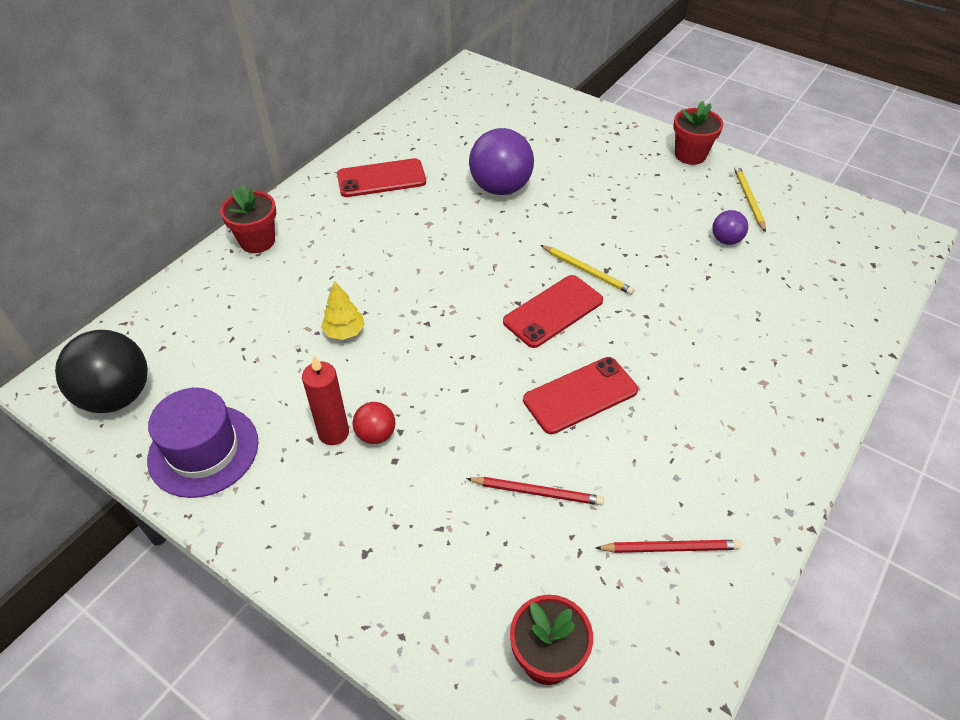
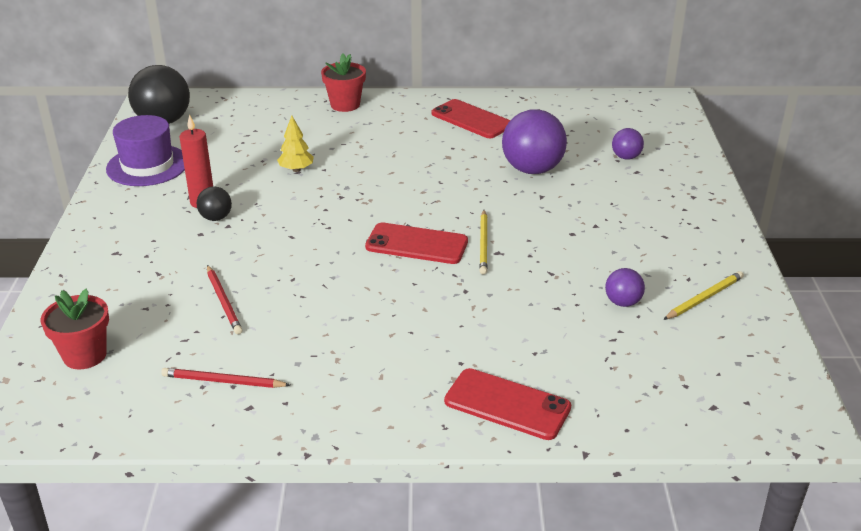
camera: 55 degrees right, 15 degrees down
(376, 434) = (216, 218): red ball -> black ball
(532, 133) = (626, 157): none -> purple ball
(580, 395) = (338, 288): red phone -> red phone (507, 404)
(670, 548) = (223, 381): red pencil -> red pencil turned 135 degrees clockwise
(690, 155) = (722, 244): red flower pot -> none

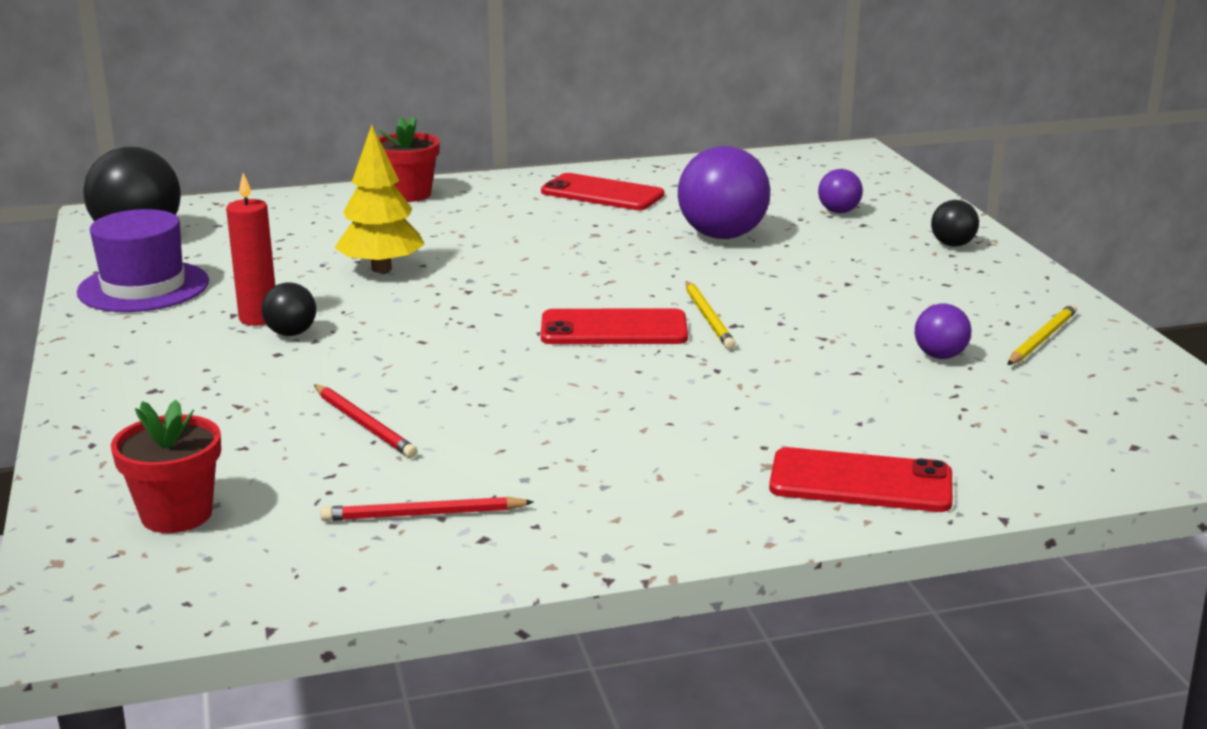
camera: 15 degrees left, 10 degrees down
(296, 169) = (381, 269): yellow tree -> yellow tree, size x1.60
(690, 200) = (952, 245): none -> black ball

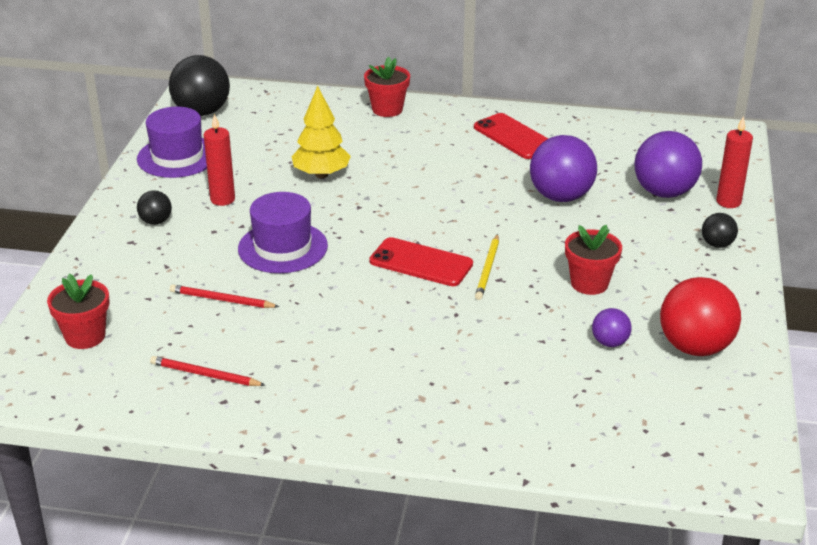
camera: 25 degrees right, 10 degrees up
(291, 333) = (232, 216): black ball -> black ball (156, 221)
(364, 424) = (222, 300): red pencil -> red pencil turned 120 degrees clockwise
(401, 351) = (283, 247): none -> purple hat
(838, 211) = (664, 192): purple ball -> purple ball, size x2.00
(849, 307) = (589, 283): none -> red flower pot
(860, 482) = (464, 427): red phone -> none
(920, 207) = (728, 202): none -> red candle
(1041, 339) = (695, 347): yellow pencil -> red ball

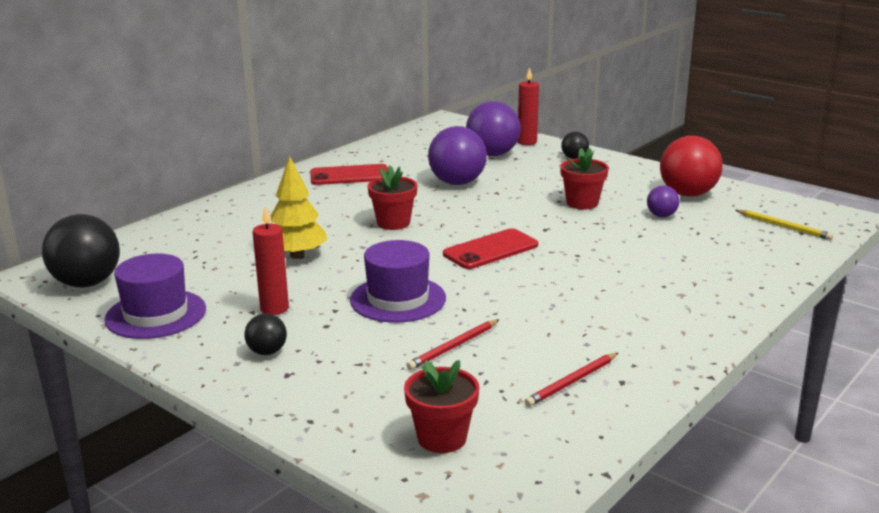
camera: 60 degrees left, 10 degrees down
(387, 109) = (231, 206): red flower pot -> red flower pot (393, 223)
(488, 269) = (527, 229): yellow pencil -> yellow pencil (784, 226)

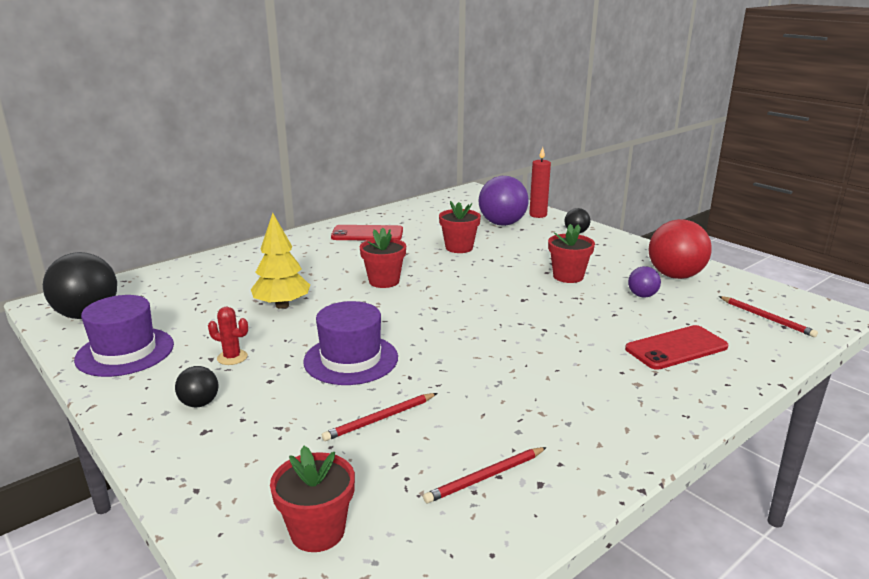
camera: 10 degrees right, 0 degrees up
(274, 309) = (232, 357): red candle -> red cactus
(457, 183) = (459, 248): purple ball -> red flower pot
(491, 250) = (462, 316): red phone -> red phone (676, 348)
(784, 226) = (766, 318): yellow pencil -> red pencil

